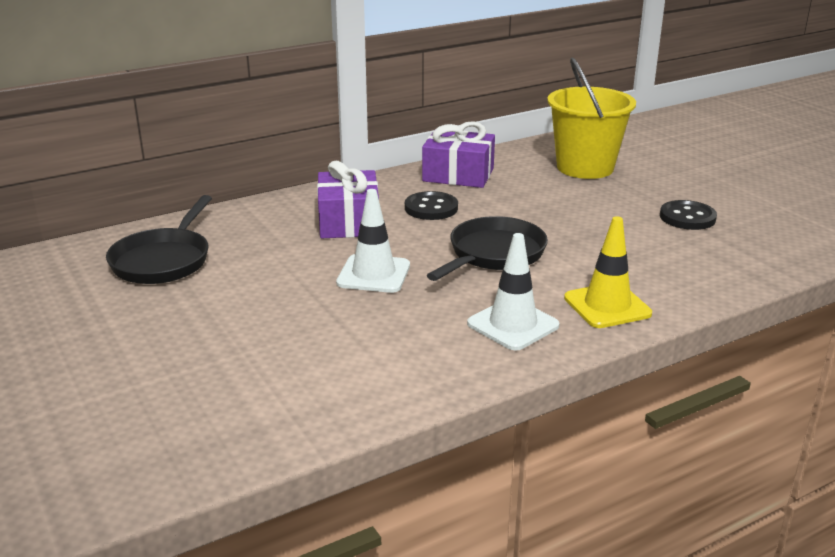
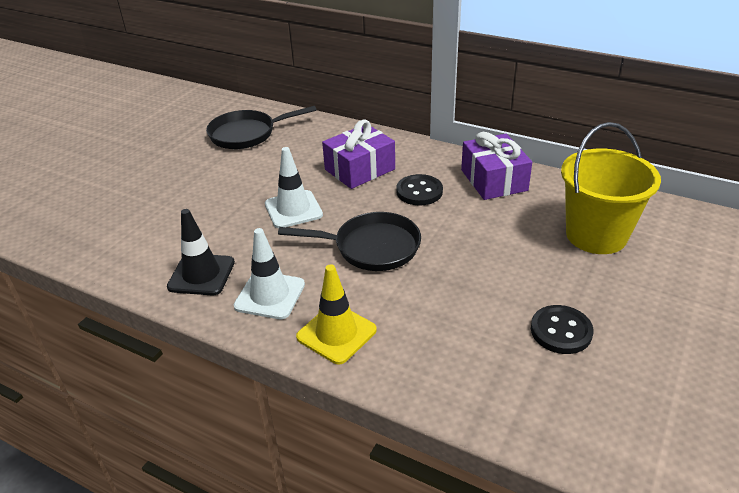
camera: 60 degrees right, 10 degrees up
(430, 356) = (201, 275): none -> black traffic cone

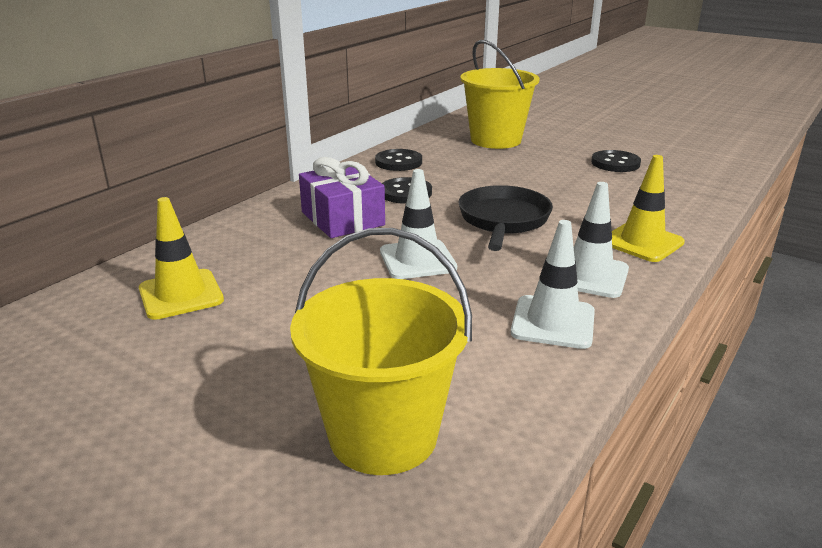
camera: 85 degrees left, 10 degrees down
(104, 217) = (383, 435): none -> yellow bucket
(201, 275) = (553, 322): black traffic cone -> white traffic cone
(247, 134) = (181, 294): black pan -> yellow traffic cone
(494, 180) = (398, 162): purple gift -> black button

